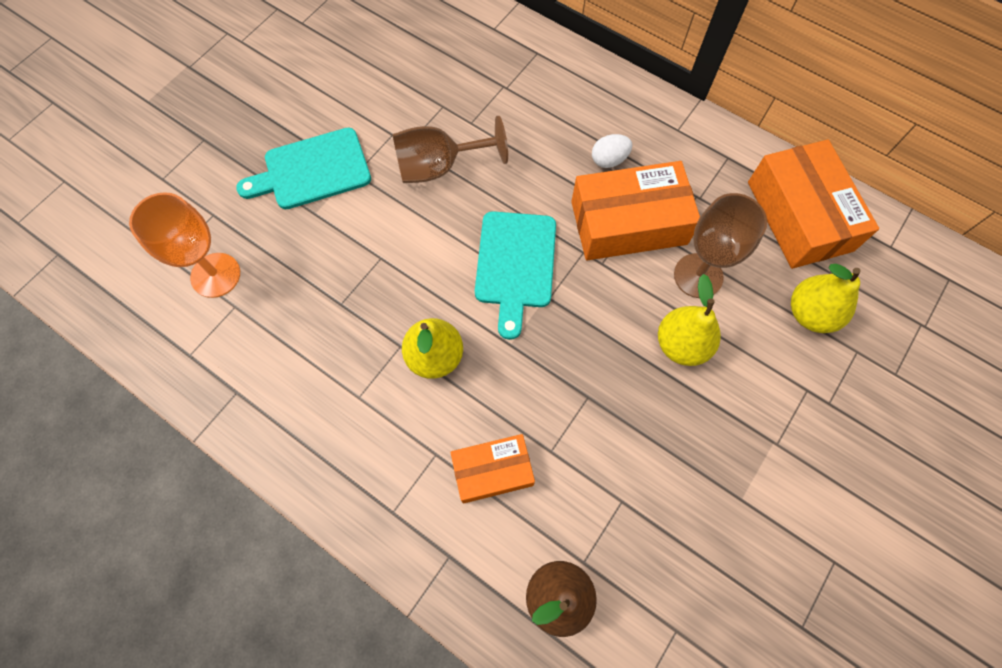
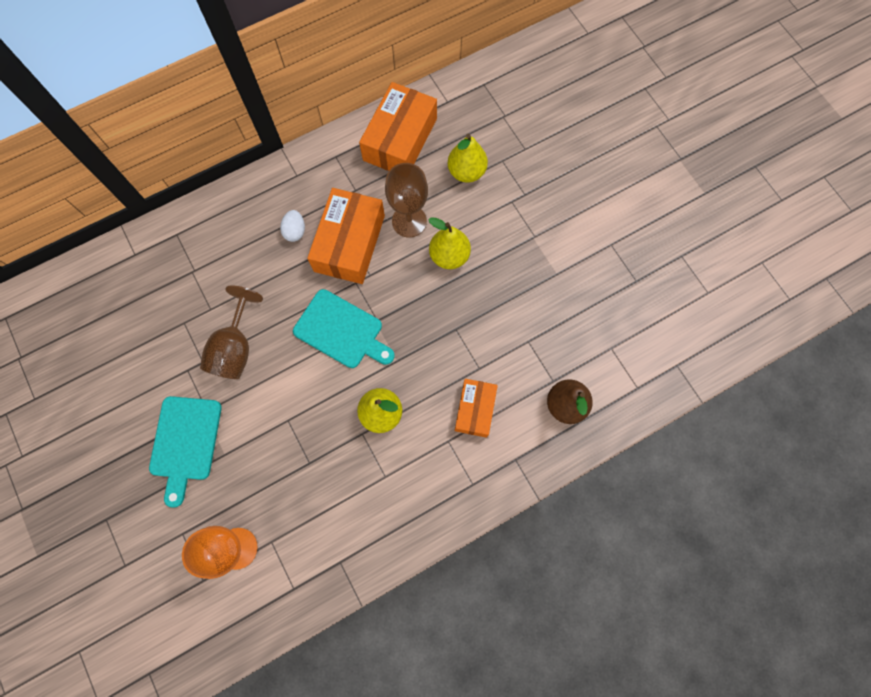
camera: 65 degrees left, 5 degrees up
(799, 216) = (400, 139): orange box -> orange box turned 75 degrees counterclockwise

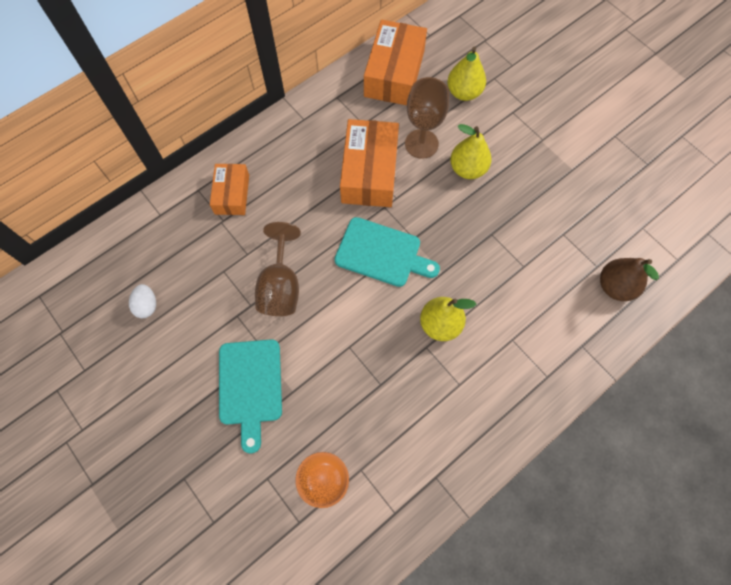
camera: 10 degrees left, 5 degrees down
(295, 231) = (314, 169): white egg -> white egg (147, 306)
(475, 410) = (530, 305): orange box -> orange box (232, 194)

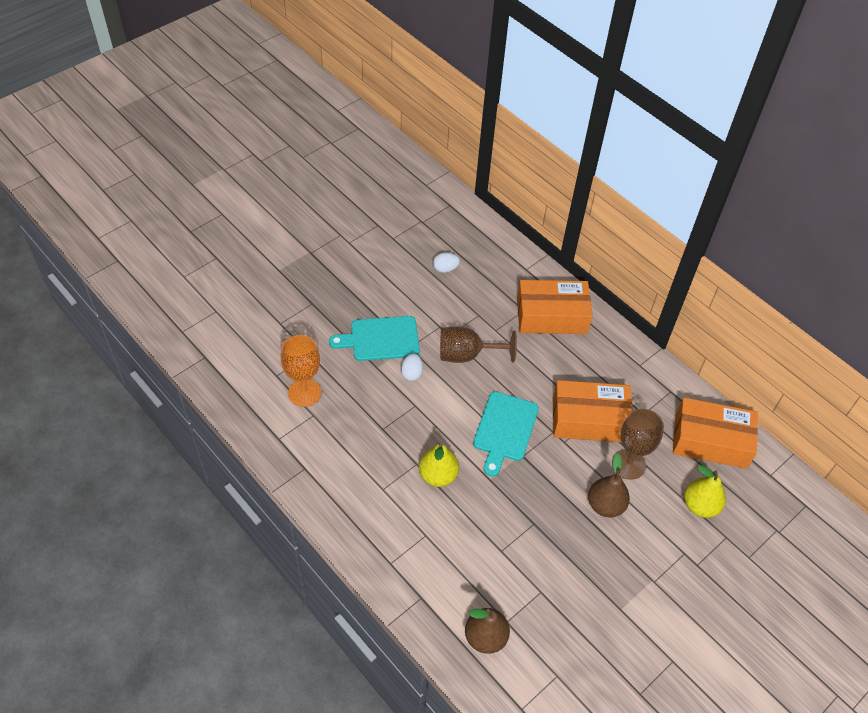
camera: 85 degrees right, 15 degrees down
(232, 194) = (551, 316): orange box -> orange box, size x1.67
(303, 350) = (412, 373): none -> white egg
(467, 169) = (605, 505): yellow pear -> brown pear

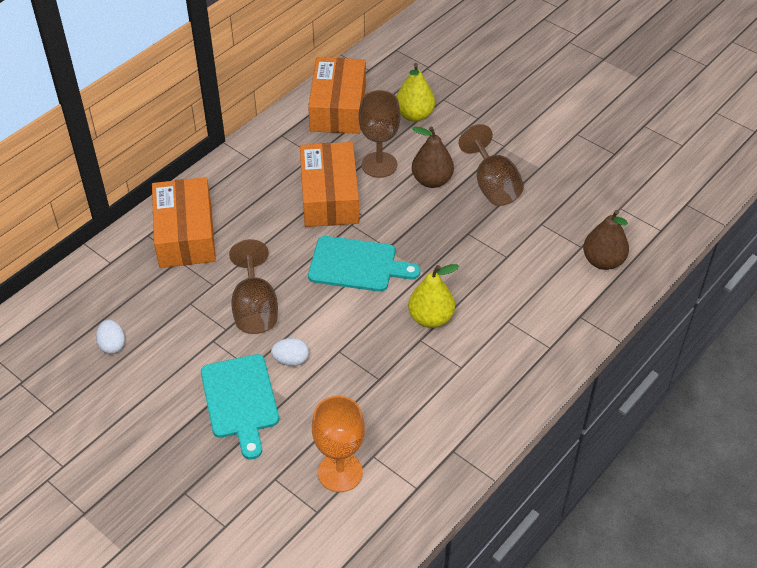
camera: 95 degrees left, 5 degrees down
(596, 558) = (493, 185): none -> brown goblet

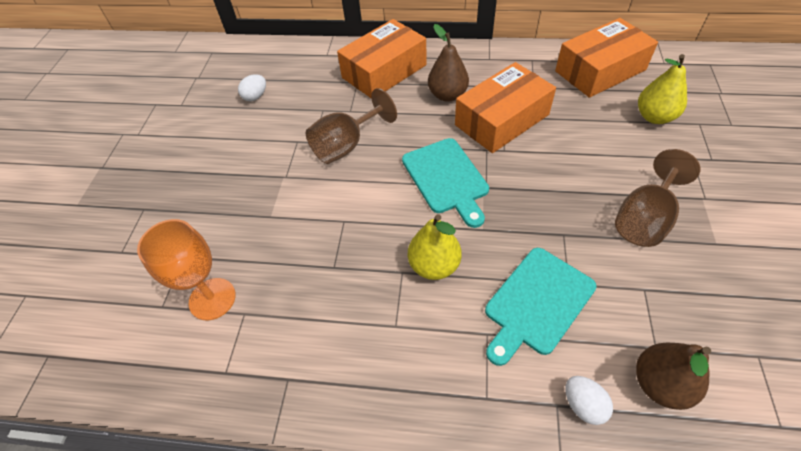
camera: 60 degrees right, 5 degrees up
(240, 400) = (249, 190): turquoise cutting board -> turquoise cutting board (536, 303)
(291, 360) = (311, 196): white egg -> white egg (583, 405)
(379, 165) = (570, 128): brown goblet -> none
(432, 180) = (595, 172): brown pear -> brown pear (447, 95)

